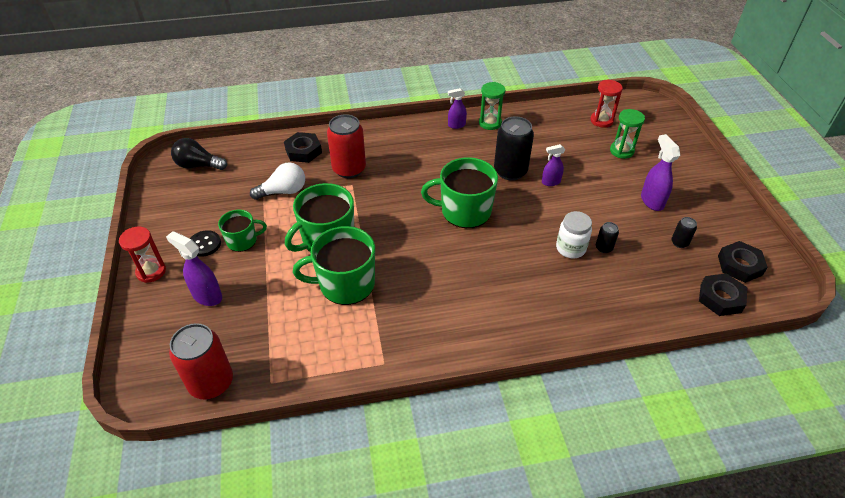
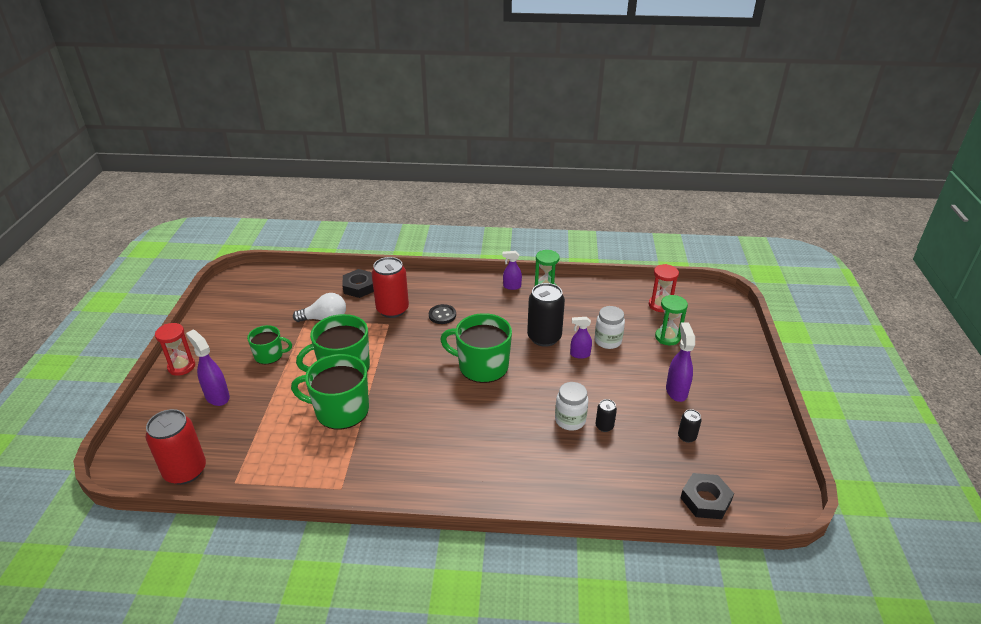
camera: 15 degrees right, 10 degrees down
(198, 165) = (263, 284): black light bulb -> none
(204, 244) = (236, 352): black button -> black button (442, 315)
(570, 164) = (608, 341): none -> white jar
(739, 265) = (742, 472): black nut -> none

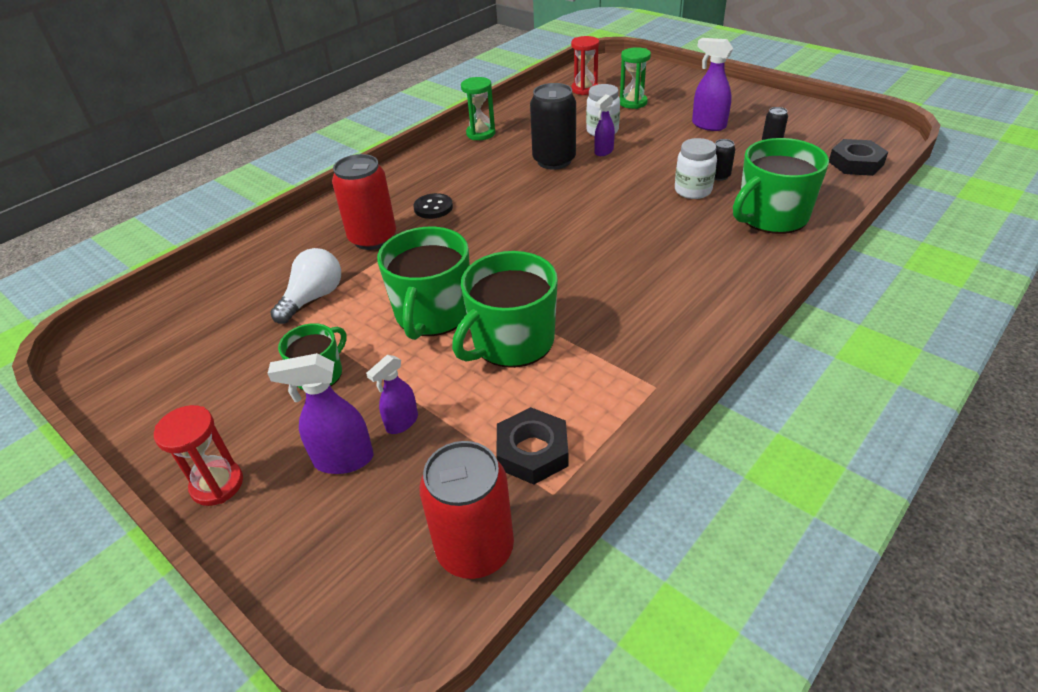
camera: 50 degrees left, 5 degrees up
(359, 287) = (290, 249): black nut -> black nut (532, 451)
(482, 366) = (553, 212): green mug -> green mug (771, 216)
(511, 286) = (447, 149): purple spray bottle -> purple spray bottle (401, 423)

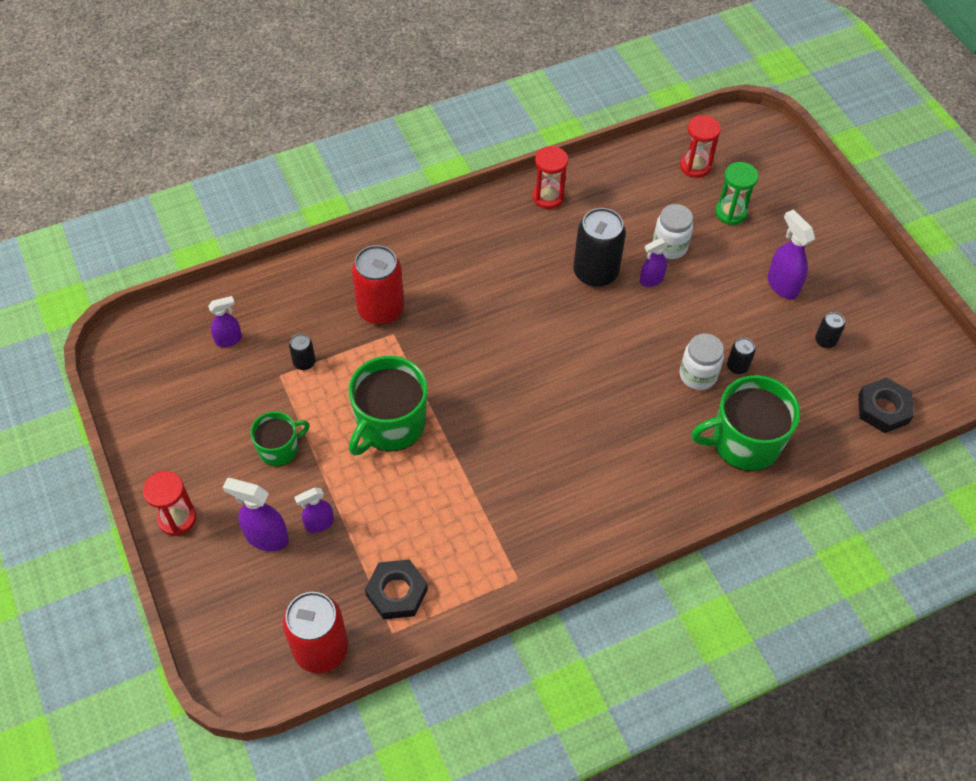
camera: 20 degrees right, 15 degrees up
(220, 307) = (229, 340): none -> purple spray bottle
(313, 298) = (304, 362): white light bulb -> black can
(433, 208) = (450, 291): black button -> none
(481, 134) = (548, 197): green hourglass -> red hourglass
(511, 341) = (436, 483): green mug -> none

